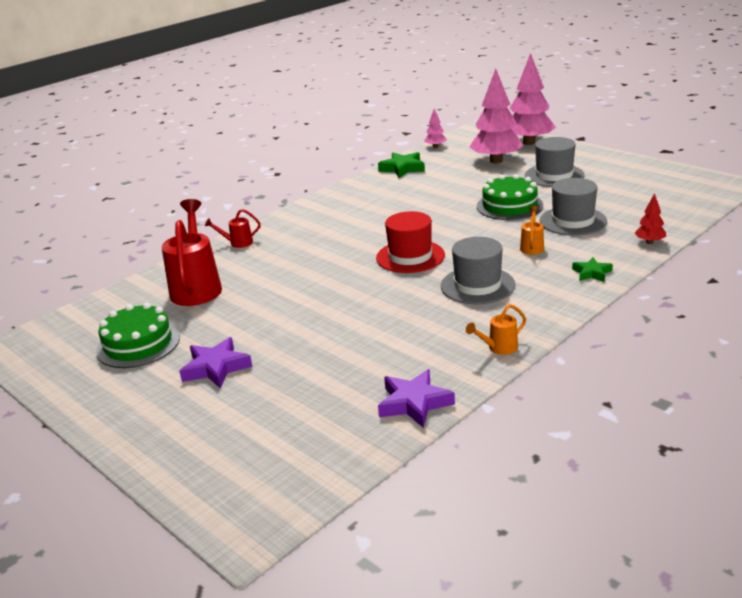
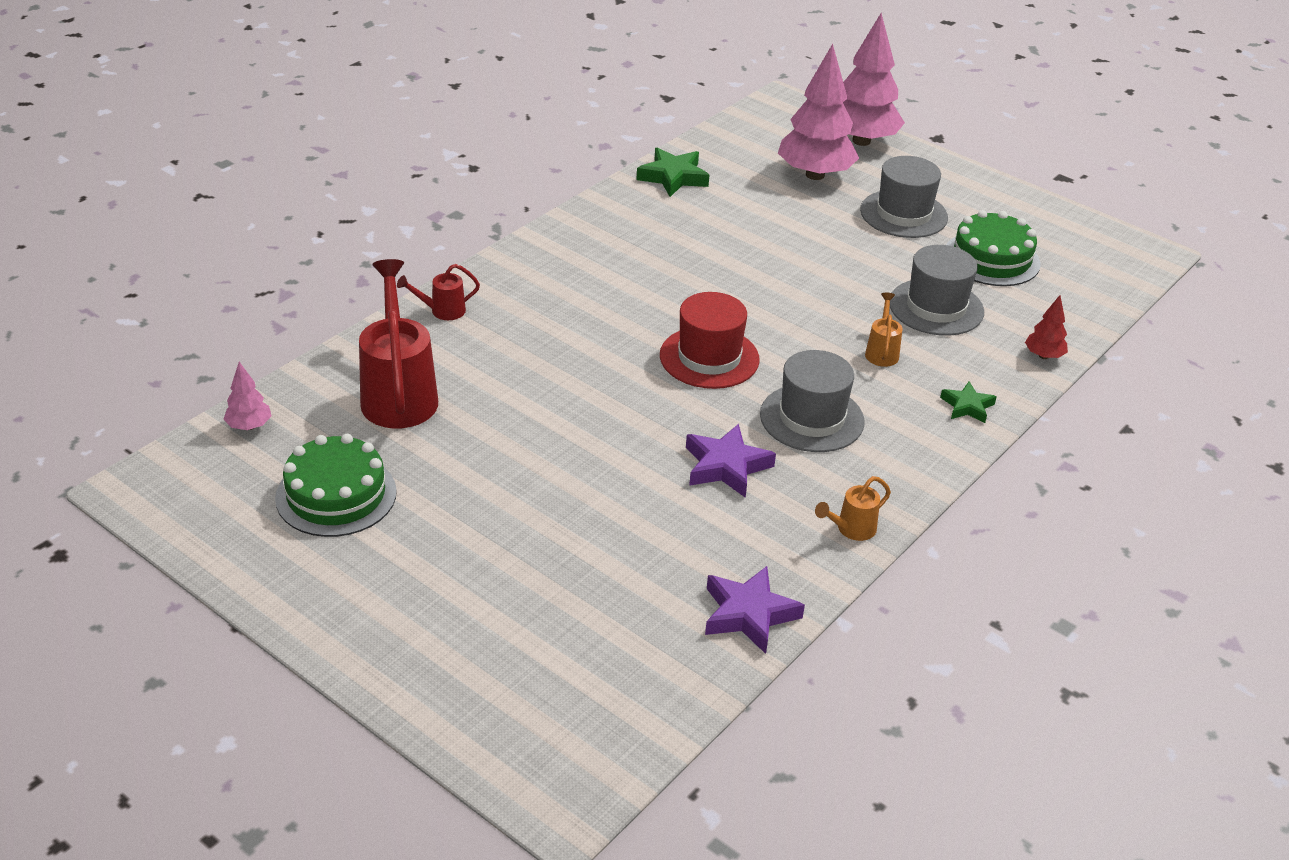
camera: 10 degrees left, 10 degrees up
(216, 368) = (462, 543): purple star -> purple star (726, 466)
(435, 147) = (718, 135): pink tree -> pink tree (249, 426)
(509, 206) = (843, 269): green cake -> green cake (992, 258)

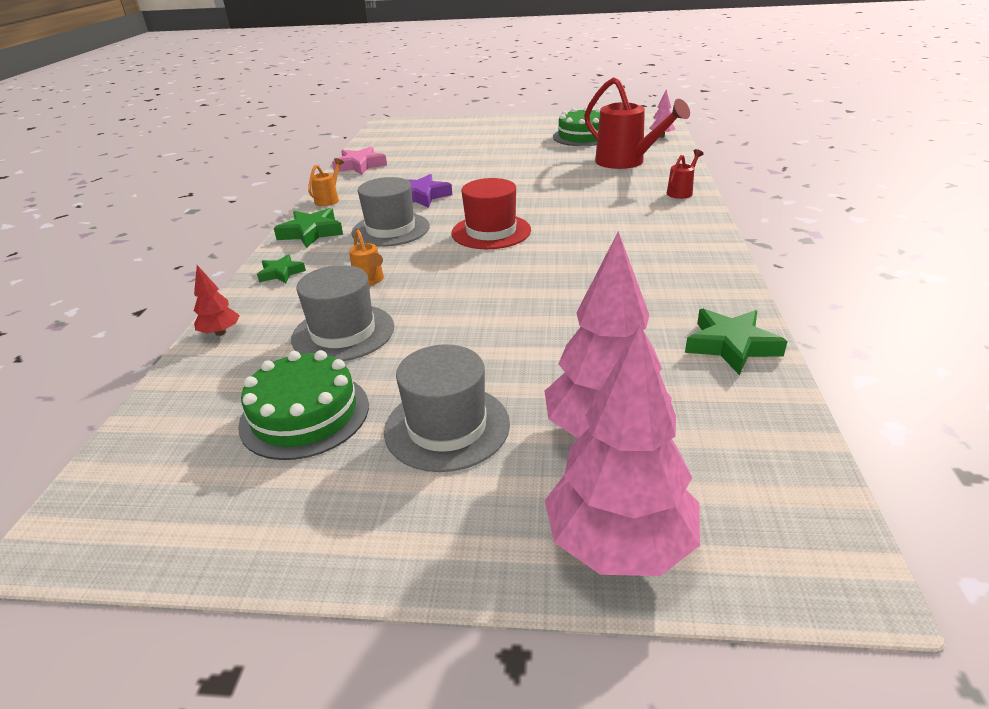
camera: 150 degrees right, 5 degrees down
(749, 614) = (360, 165): purple star -> pink star
(908, 462) = (311, 233): none -> green star

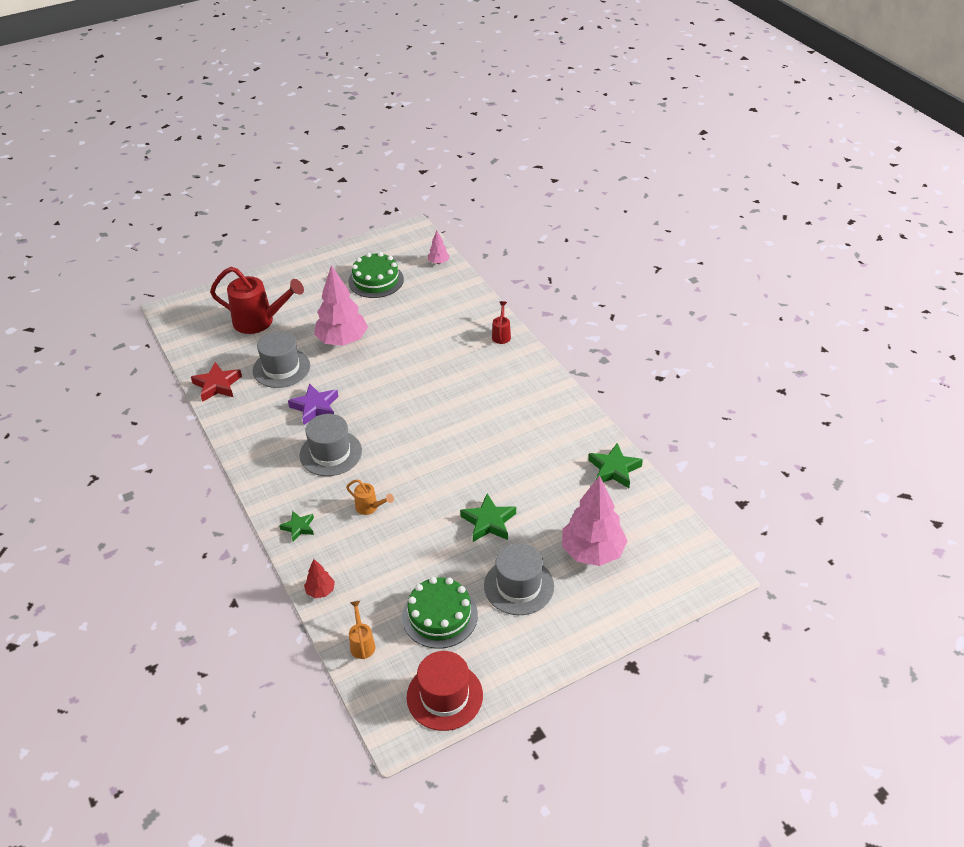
camera: 35 degrees left, 10 degrees up
(311, 233) = (272, 480): green star -> green star (488, 522)
(329, 199) = (241, 438): orange watering can -> orange watering can (362, 644)
(343, 333) = (399, 555): grey hat -> grey hat (281, 368)
(360, 165) = (217, 385): pink star -> red star
(491, 232) = (406, 427): red hat -> red hat (444, 696)
(619, 544) = (636, 603): pink tree -> pink tree (342, 341)
(626, 162) = (437, 309): red watering can -> red watering can (259, 321)

